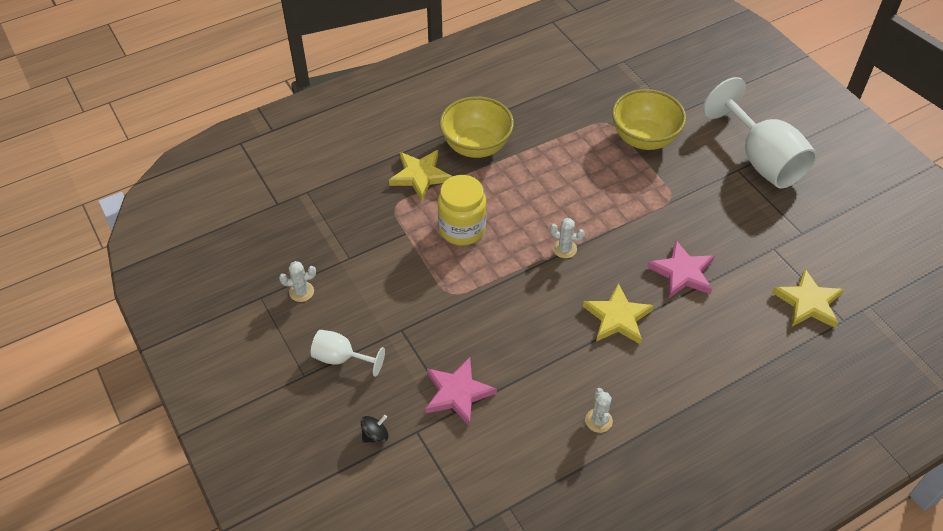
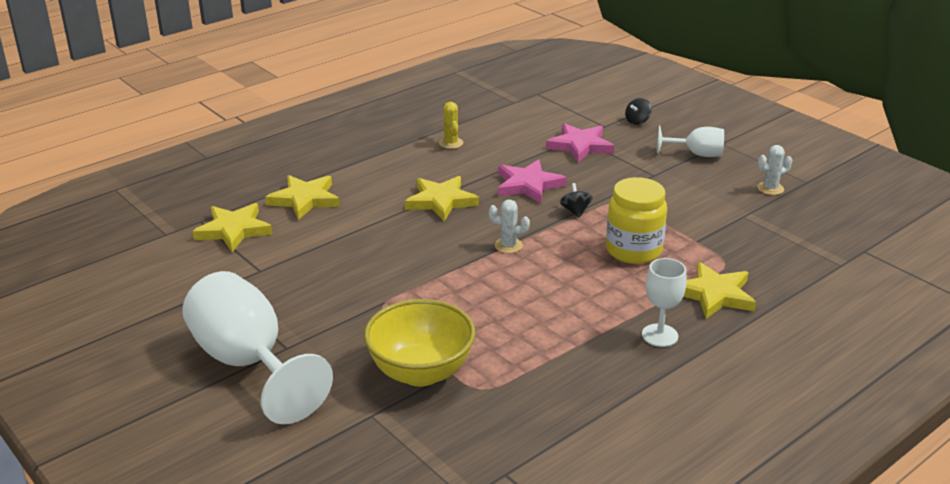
camera: 170 degrees right, 20 degrees down
(476, 146) = (660, 335): yellow bowl -> white goblet
(495, 285) = (575, 211): none -> black spinning top
(598, 420) = (451, 143): white cactus -> yellow cactus
(682, 273) = (371, 240): pink star -> pink star (528, 185)
(750, 339) = (304, 200): none -> yellow star

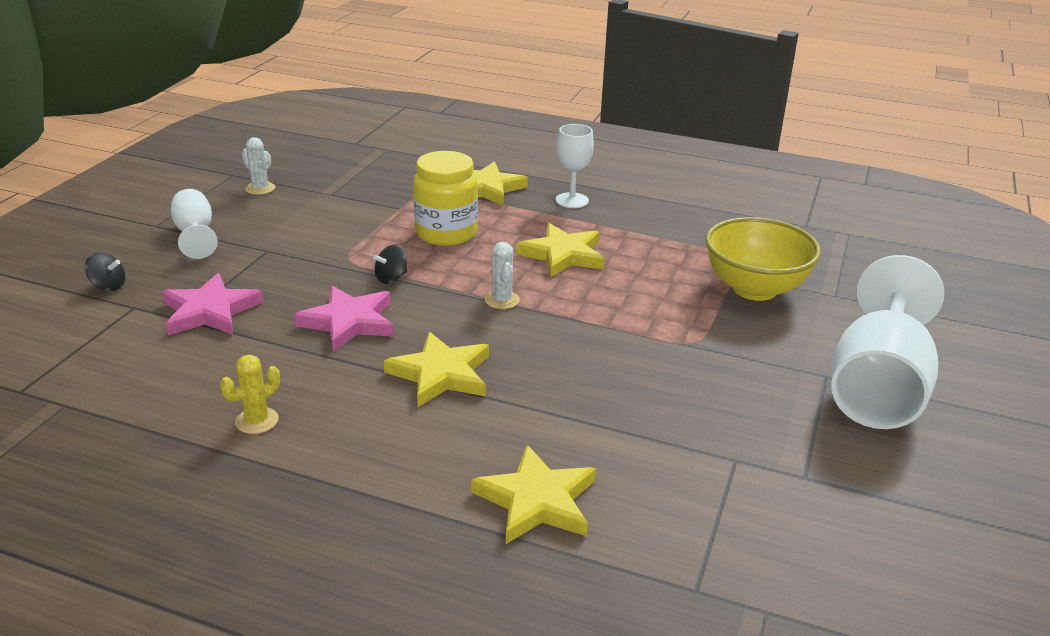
camera: 120 degrees left, 0 degrees up
(233, 230) = (680, 535): yellow star -> yellow star (563, 255)

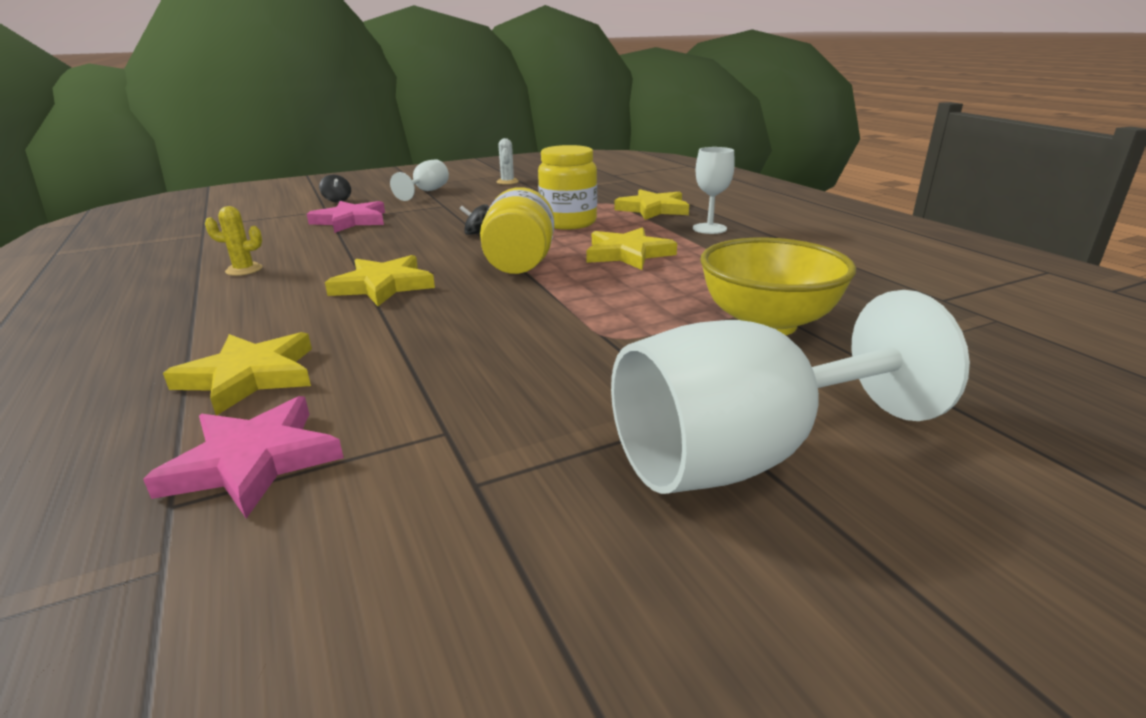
camera: 45 degrees right, 5 degrees down
(349, 322) = (401, 245): pink star -> pink star (253, 461)
(502, 300) = (520, 263): white cactus -> yellow jar

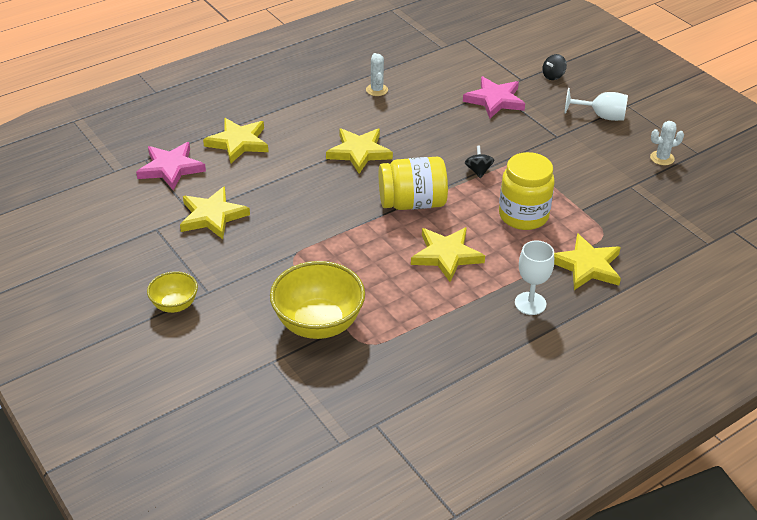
camera: 80 degrees right, 15 degrees up
(244, 270) = (377, 90): yellow cactus -> white cactus
(468, 407) = (212, 216): none -> yellow star
(745, 454) = (175, 305): white goblet -> yellow bowl

